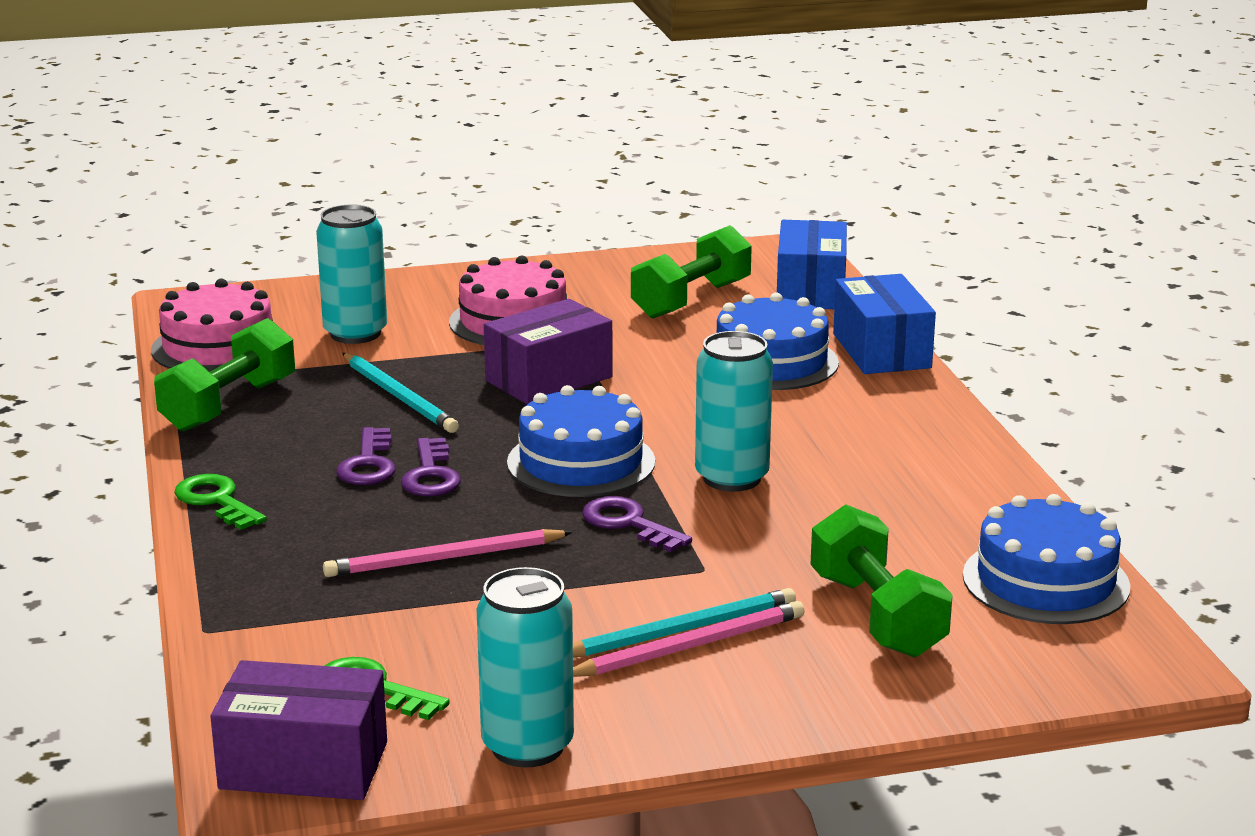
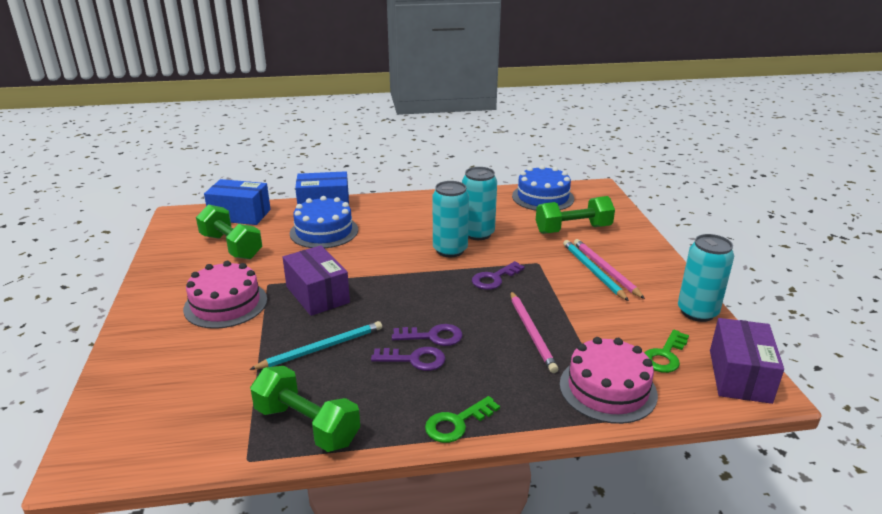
camera: 85 degrees left, 5 degrees up
(218, 346) = (193, 438): pink cake -> pink cake (607, 389)
(355, 333) = (207, 368): turquoise can -> turquoise can (477, 233)
(581, 462) = (426, 288): blue cake -> none

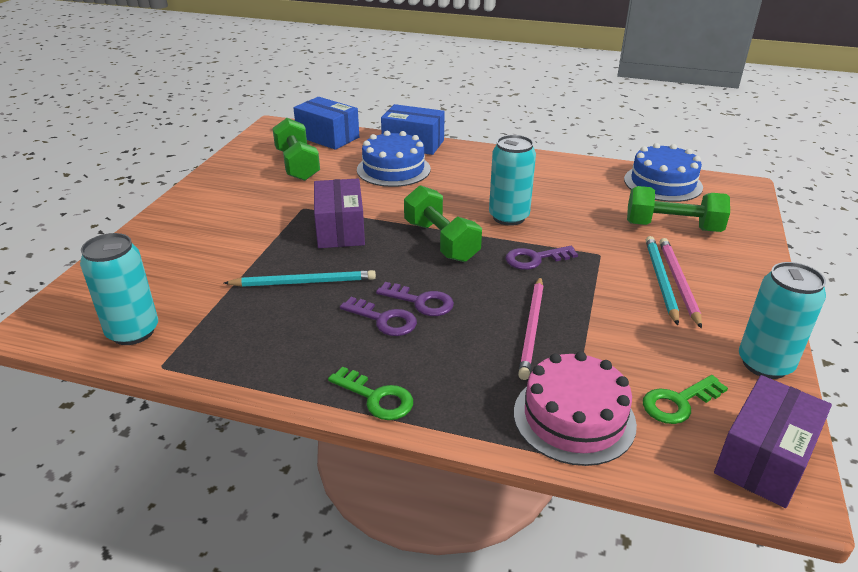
camera: 25 degrees right, 5 degrees up
(225, 304) = (252, 217): pink cake -> none
(307, 425) = (235, 352): green dumbbell -> green dumbbell (441, 241)
(457, 423) = (376, 398): green key -> green key turned 135 degrees counterclockwise
(477, 233) = (553, 206): turquoise can -> turquoise can (133, 332)

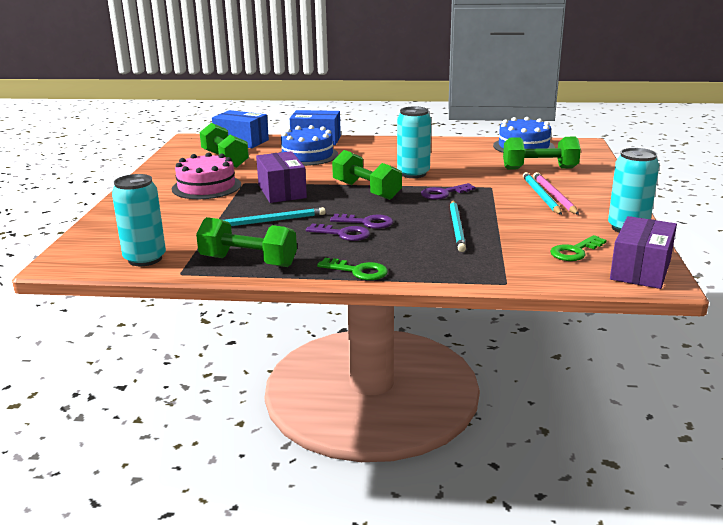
camera: 10 degrees left, 10 degrees down
(250, 356) = (248, 261): none -> green dumbbell
(532, 328) = (457, 228): pink pencil -> turquoise pencil
(574, 418) = (505, 265): pink cake -> pink cake (206, 187)

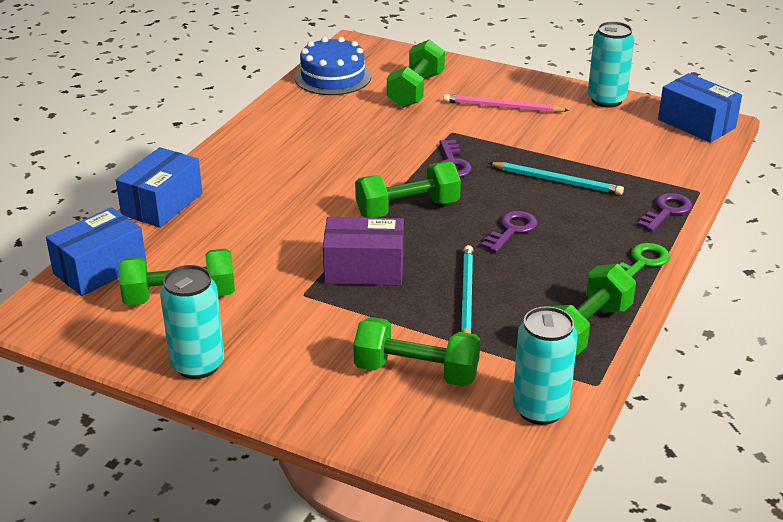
camera: 70 degrees left, 10 degrees up
(174, 220) = (416, 372): none -> green dumbbell
(206, 187) = (296, 329): pink cake -> none
(307, 155) = (229, 224): blue cake -> none
(343, 234) = (537, 252): purple key -> purple key (667, 211)
(413, 174) = (371, 165): turquoise can -> turquoise can (197, 365)
(541, 196) = (497, 114): turquoise pencil -> none
(575, 251) = (646, 139): green key -> none
(640, 270) = (696, 124): purple box -> blue box

